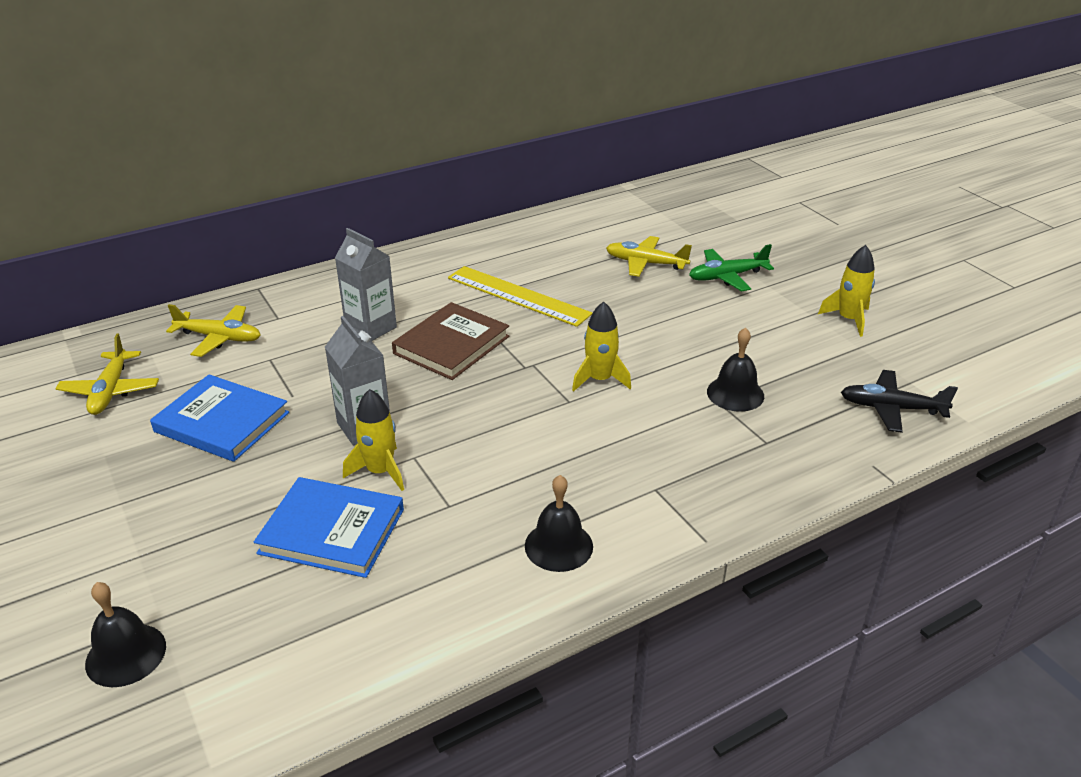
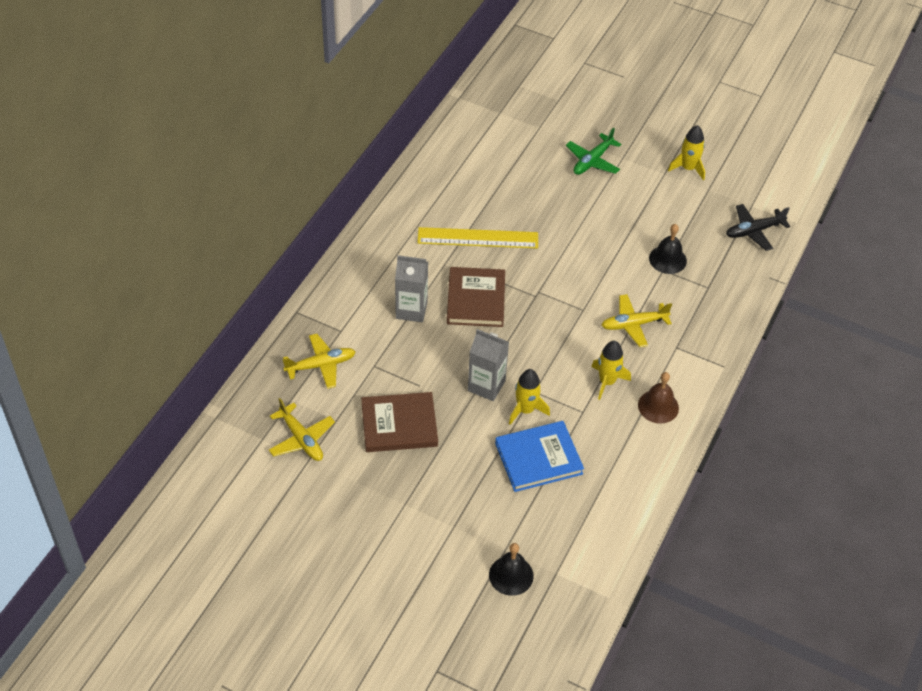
camera: 35 degrees left, 15 degrees up
(222, 422) = (399, 425): blue book -> brown book
(558, 546) = (658, 406): black bell -> brown bell
(599, 379) = (586, 285): yellow rocket -> yellow rocket (607, 382)
(645, 263) = (532, 171): yellow plane -> yellow plane (633, 324)

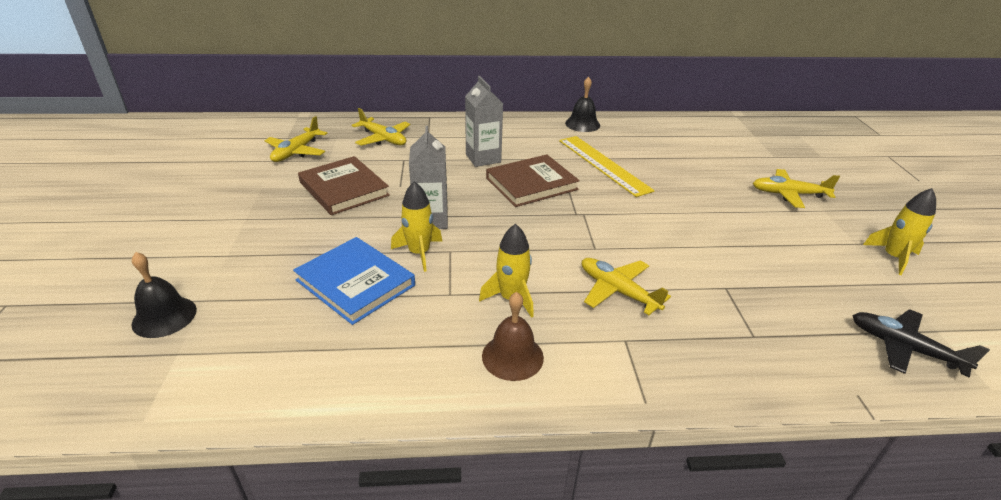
camera: 60 degrees right, 15 degrees down
(592, 161) = (788, 194): green plane -> yellow plane
(667, 259) = (745, 286): black bell -> black bell (582, 124)

